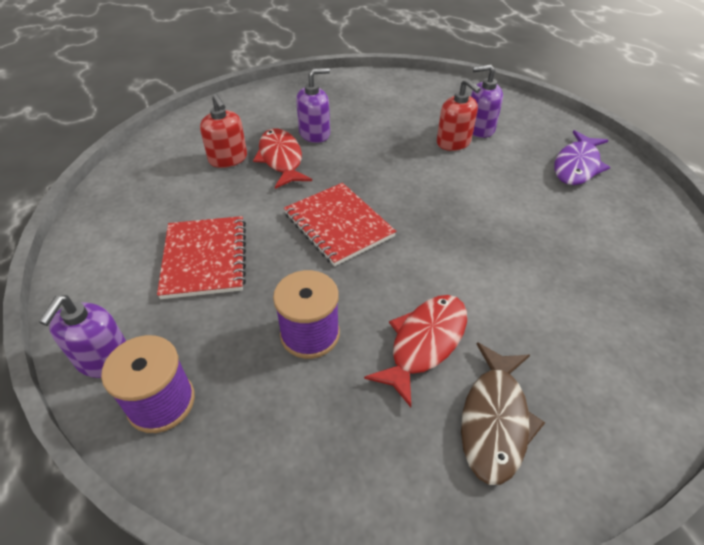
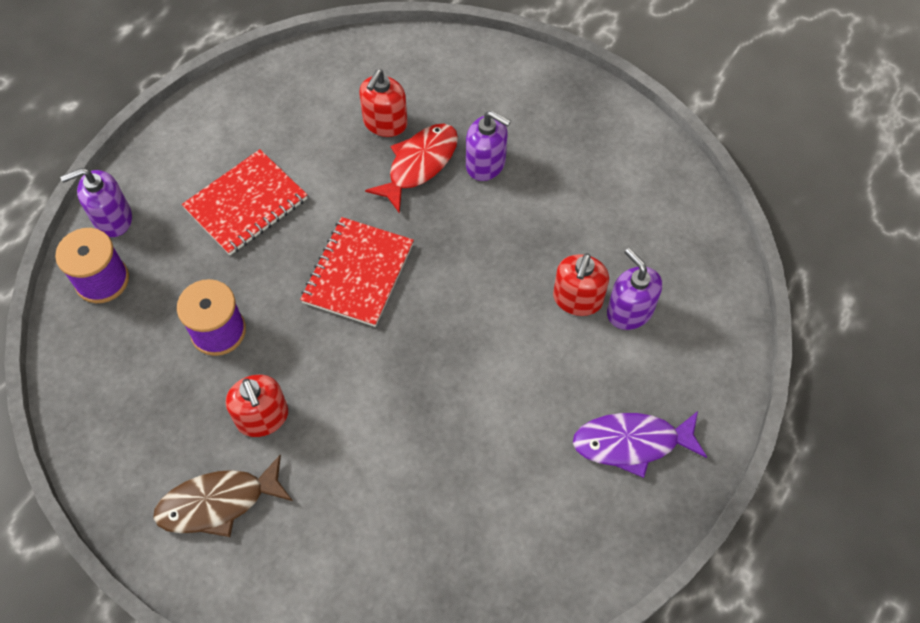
camera: 55 degrees right, 15 degrees up
(424, 343) = (262, 417): red fish -> red soap dispenser

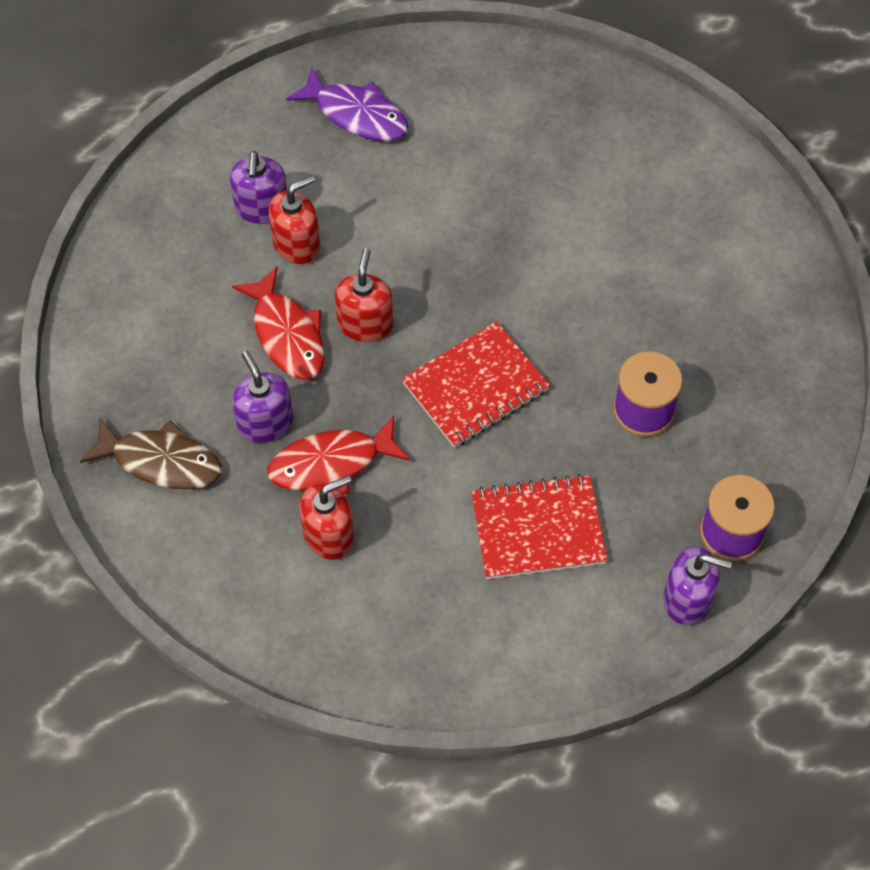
camera: 145 degrees left, 0 degrees up
(218, 503) = (726, 264): brown fish -> brown fish (161, 461)
(262, 417) = (648, 309): red soap dispenser -> red soap dispenser (365, 323)
(523, 229) = (287, 334): none -> red fish

